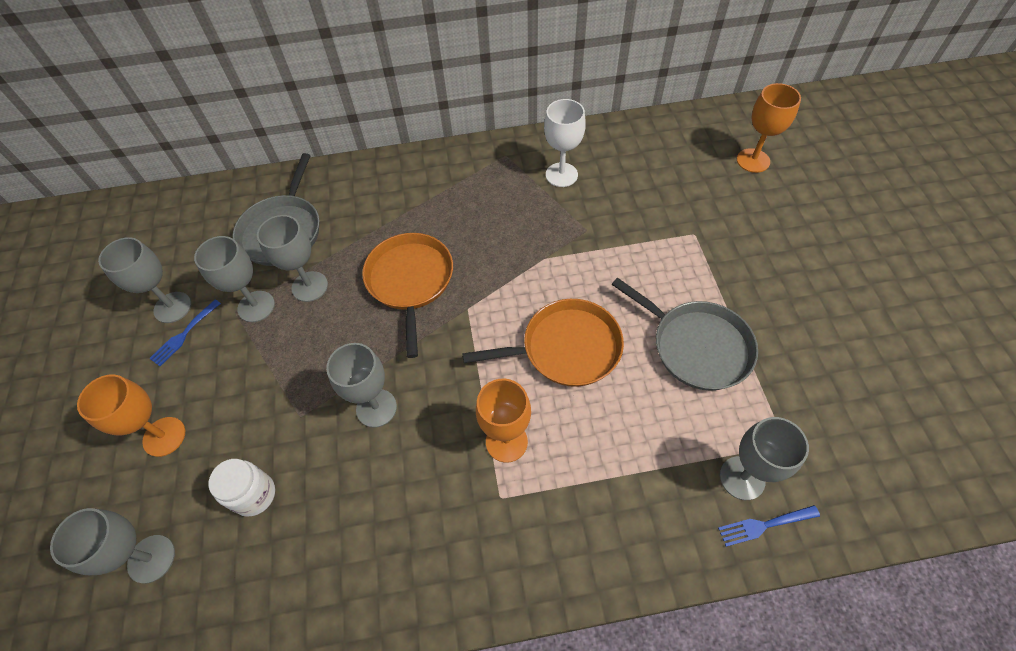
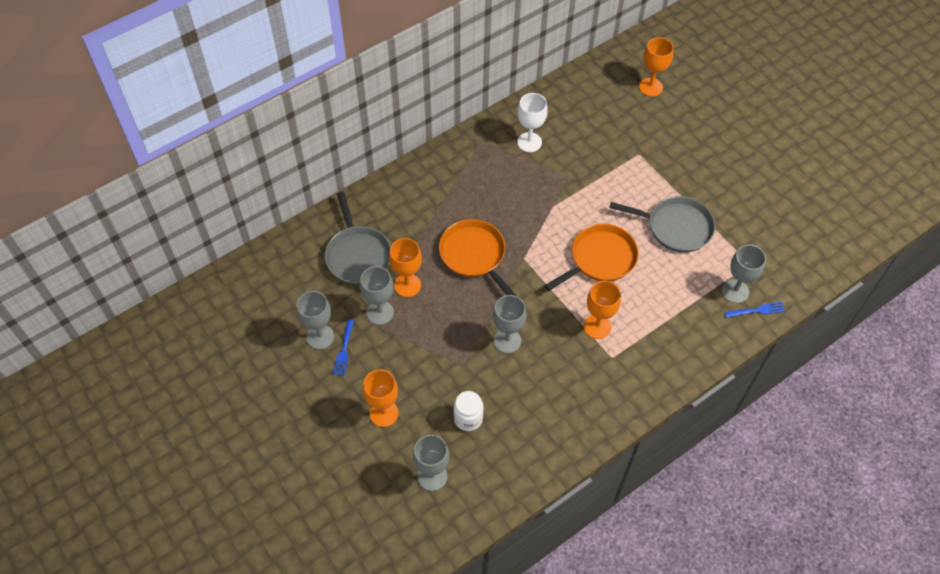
camera: 30 degrees left, 0 degrees up
(310, 286) = (407, 285): grey goblet -> orange goblet
(764, 525) = (757, 310): blue fork -> blue fork turned 150 degrees counterclockwise

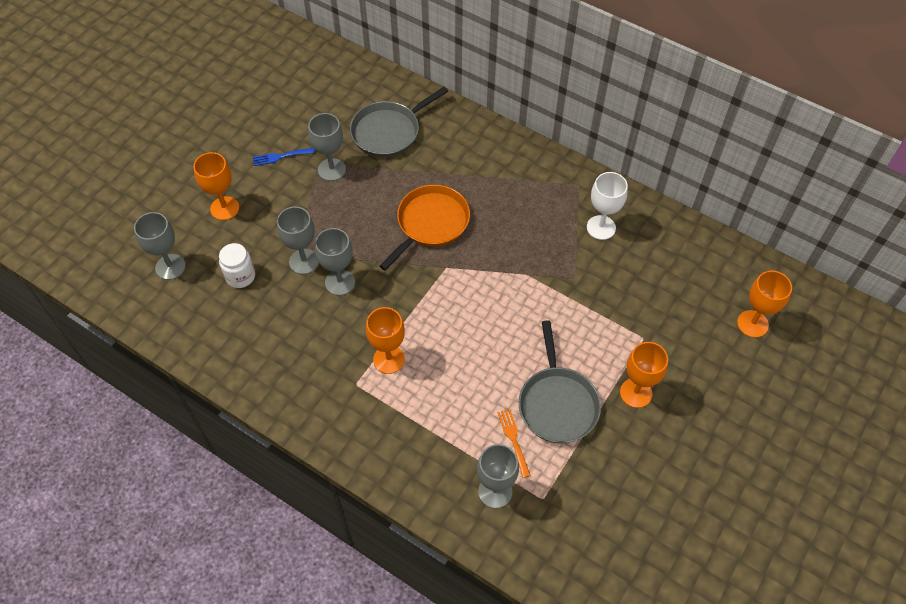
camera: 70 degrees right, 0 degrees up
(320, 337) = (288, 134): grey goblet -> grey goblet (304, 261)
(407, 285) = (371, 180): orange goblet -> orange goblet (636, 393)
(600, 259) = (478, 338): orange pan -> none
(697, 265) = (513, 440): none -> orange fork
(757, 310) = (478, 523): blue fork -> none

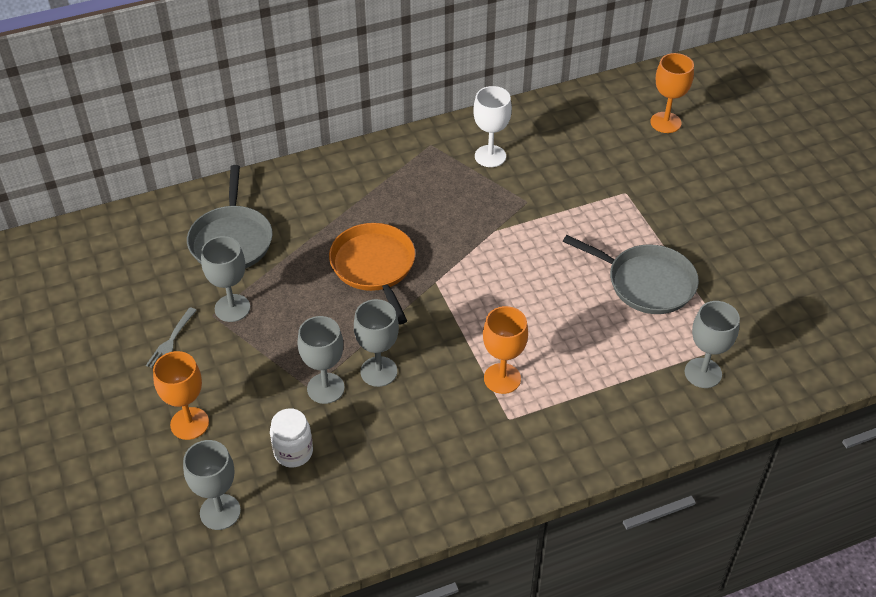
camera: 55 degrees left, 10 degrees down
(281, 156) = (171, 341): blue fork -> grey fork
(513, 440) = (660, 332): orange fork -> none
(636, 393) = (675, 227): orange goblet -> none

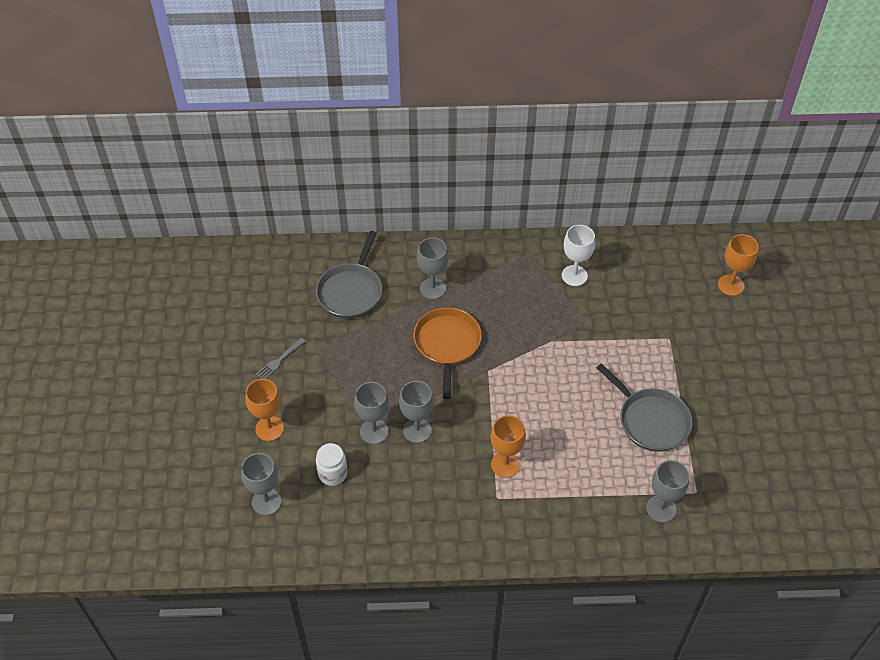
camera: 20 degrees right, 5 degrees up
(232, 308) = (331, 347): grey goblet -> grey goblet (432, 288)

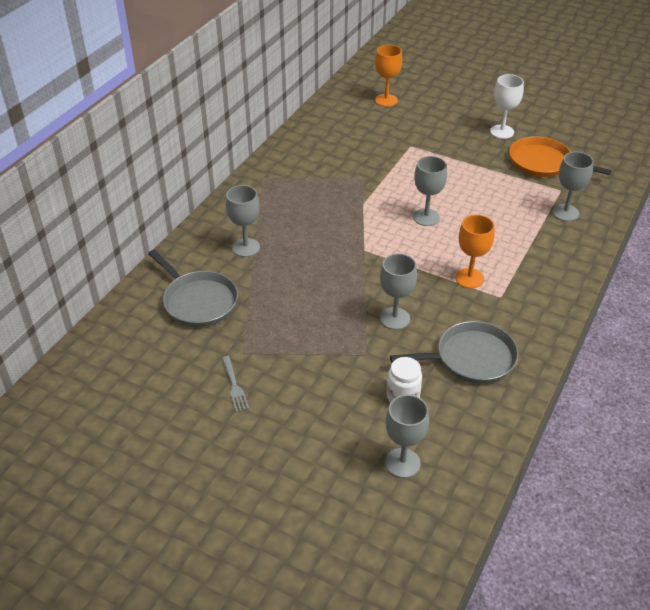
camera: 60 degrees left, 10 degrees down
(269, 428) = (313, 426): orange goblet -> none
(374, 431) = (375, 348): grey goblet -> grey goblet (426, 217)
(447, 344) = (315, 263): orange pan -> orange pan (543, 163)
(574, 275) = (308, 166): white goblet -> white goblet (502, 132)
(651, 421) = (480, 185): grey pan -> grey pan (471, 358)

